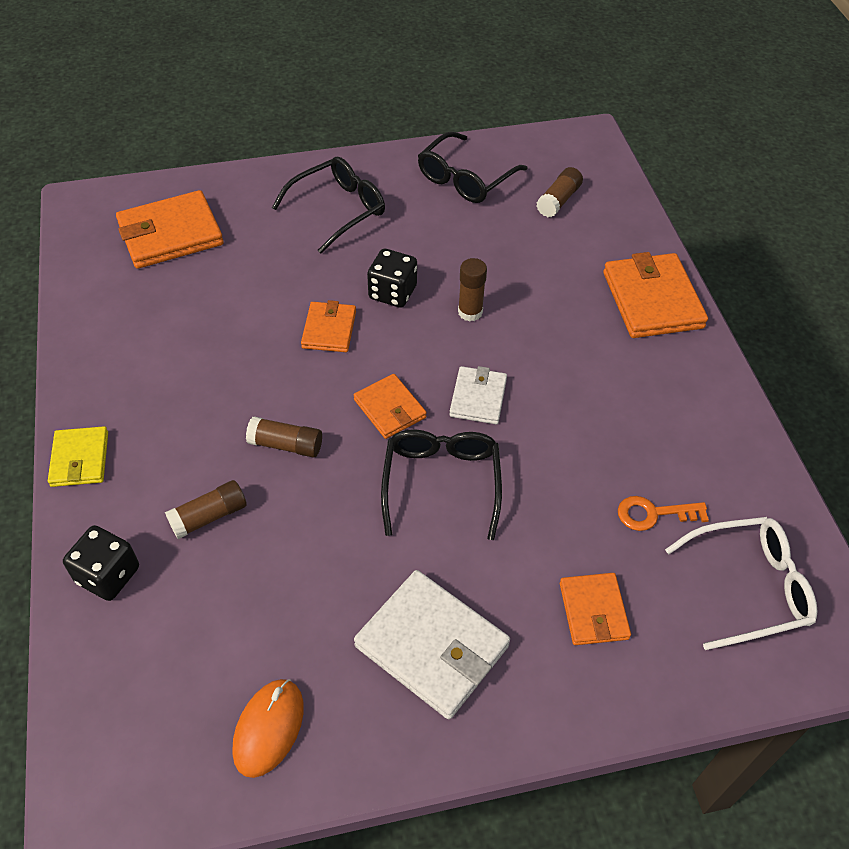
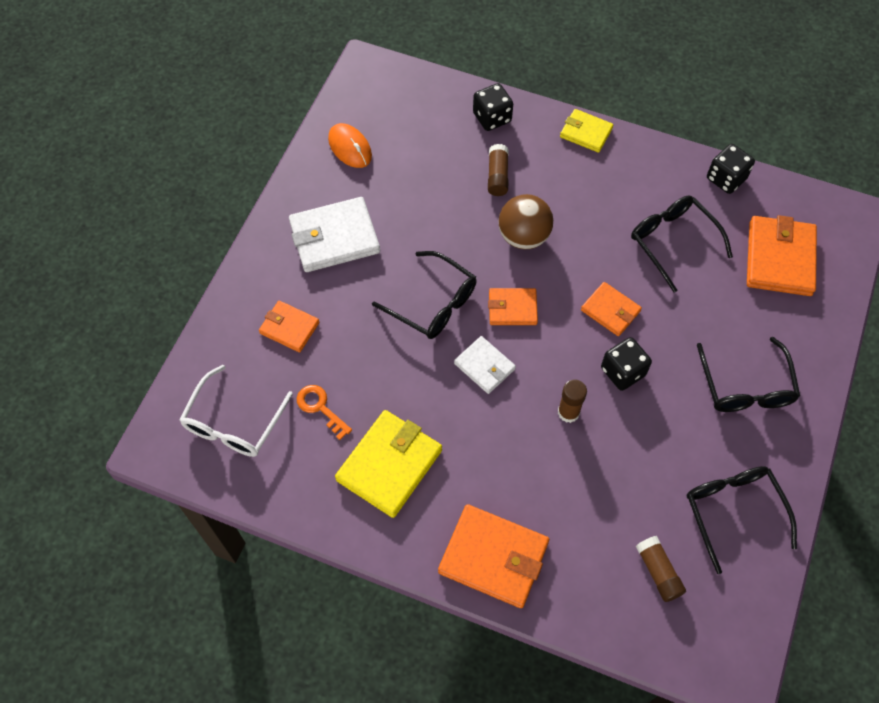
camera: 125 degrees right, 10 degrees up
(83, 307) = (726, 178): none -> black dice
(203, 316) = (673, 242): none -> black glasses
(286, 445) = (523, 236): brown glue stick -> brown ball
(650, 417) = (389, 465): none -> yellow wallet
(653, 514) = (320, 408): orange key -> orange key turned 75 degrees counterclockwise

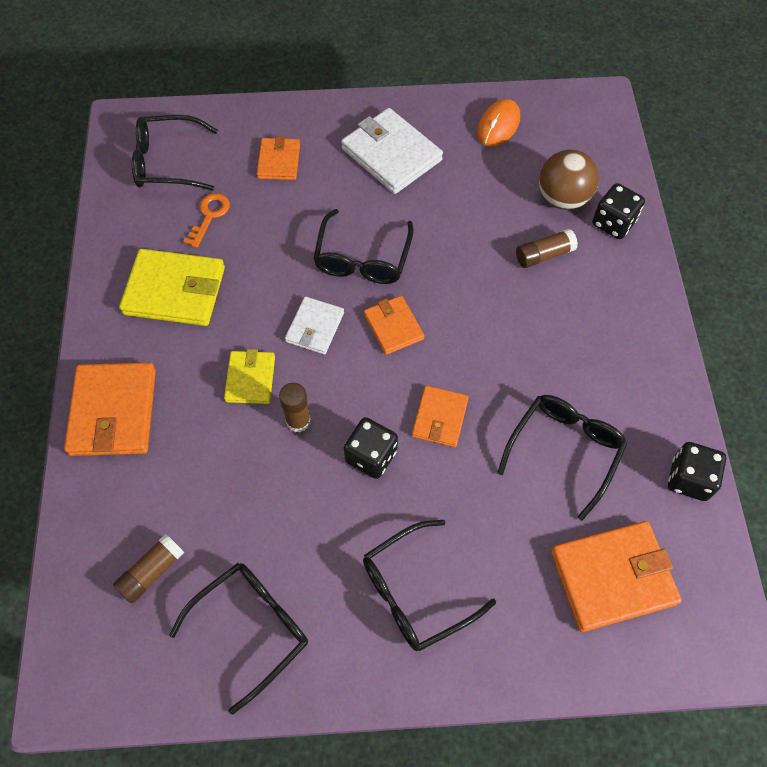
camera: 65 degrees right, 0 degrees up
(234, 422) = (167, 162): white glasses -> black glasses
(523, 236) = (484, 305): brown ball -> brown ball (563, 198)
(586, 132) = (654, 314): yellow wallet -> yellow wallet (250, 379)

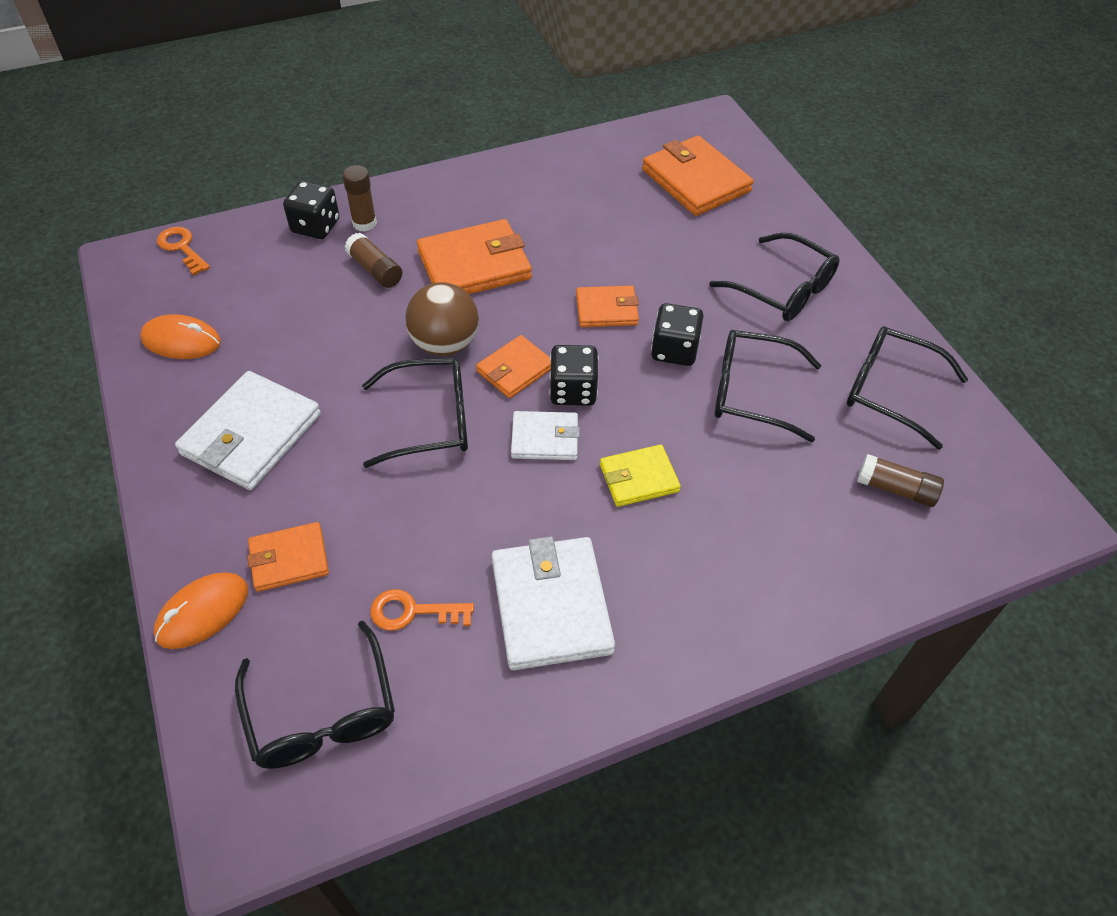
camera: 110 degrees left, 10 degrees down
(113, 412) = (750, 604): orange wallet -> orange wallet (474, 265)
(175, 291) = (551, 606): yellow wallet -> white wallet
(261, 117) = (202, 612): none -> orange mouse
(298, 421) = (667, 419): brown glue stick -> brown glue stick (364, 223)
(563, 198) = (290, 268): brown ball -> brown ball (445, 344)
(564, 451) = (597, 222): black glasses -> black glasses (752, 392)
(606, 134) = (182, 248): none -> orange key
(689, 479) = (585, 150): black dice -> black dice (573, 391)

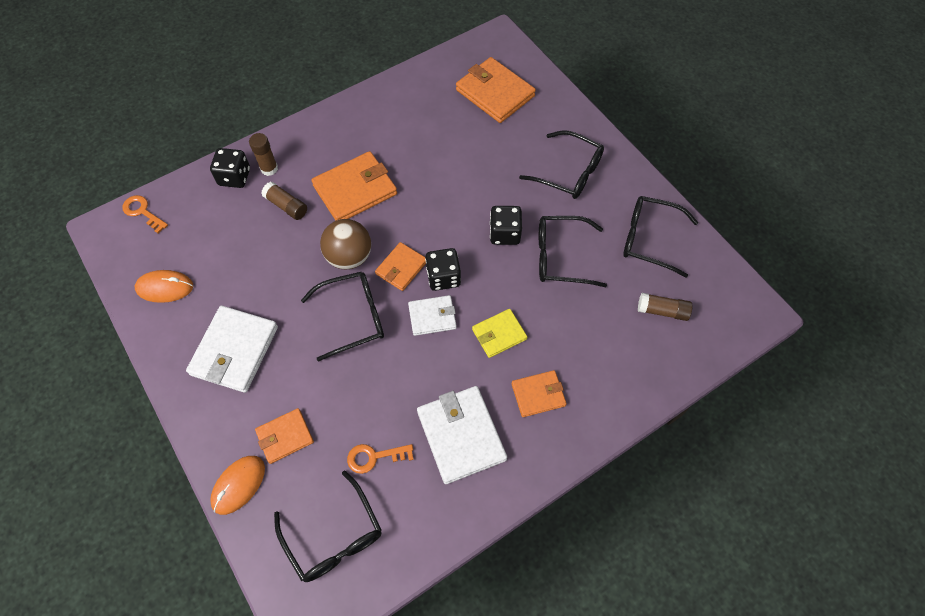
camera: 10 degrees left, 10 degrees up
(606, 309) = (453, 210): orange wallet -> orange wallet (538, 394)

